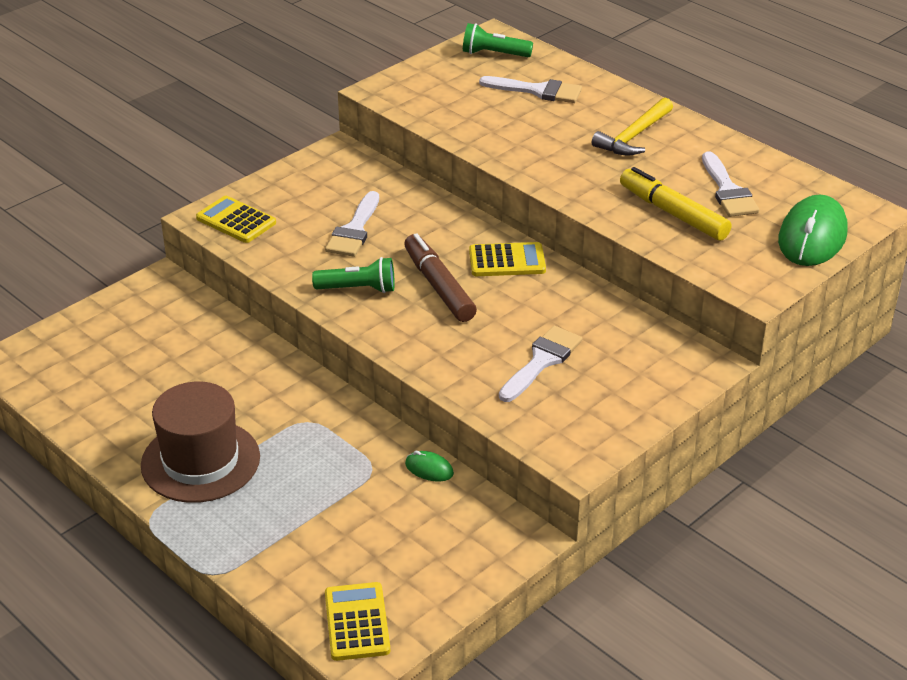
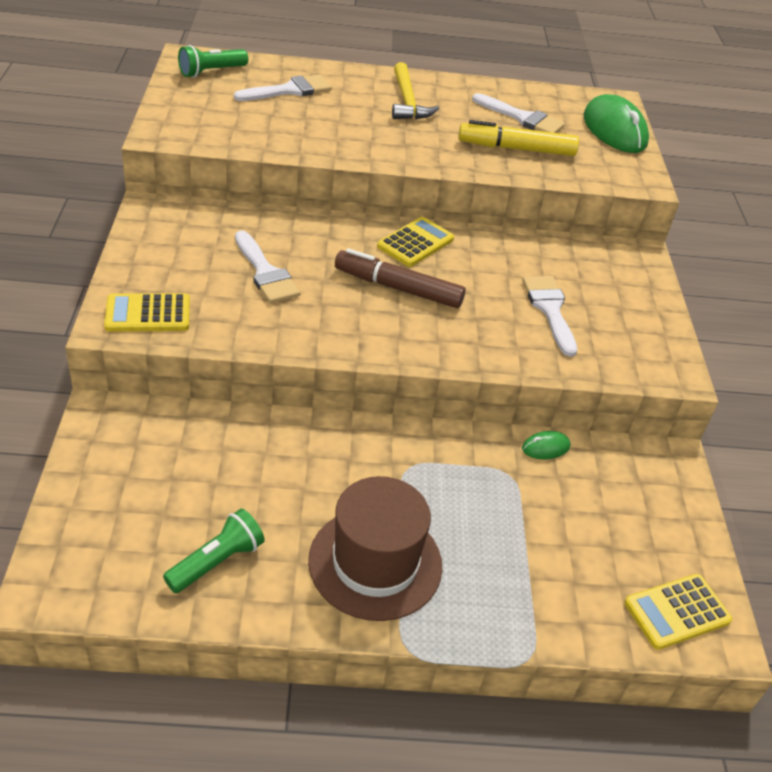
camera: 50 degrees left, 5 degrees up
(357, 622) = (677, 612): yellow calculator -> yellow calculator turned 60 degrees counterclockwise
(358, 289) = (342, 322): green flashlight -> green flashlight (217, 562)

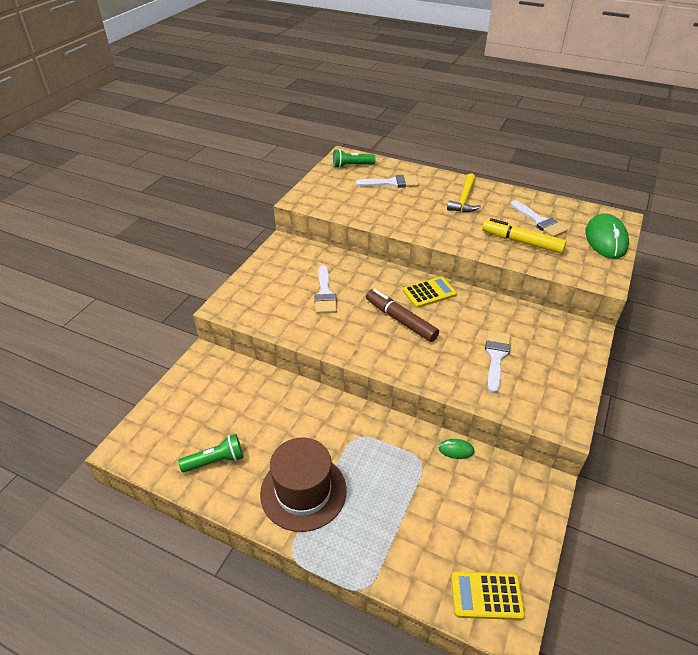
camera: 30 degrees right, 0 degrees up
(148, 314) = (245, 305): yellow calculator -> none

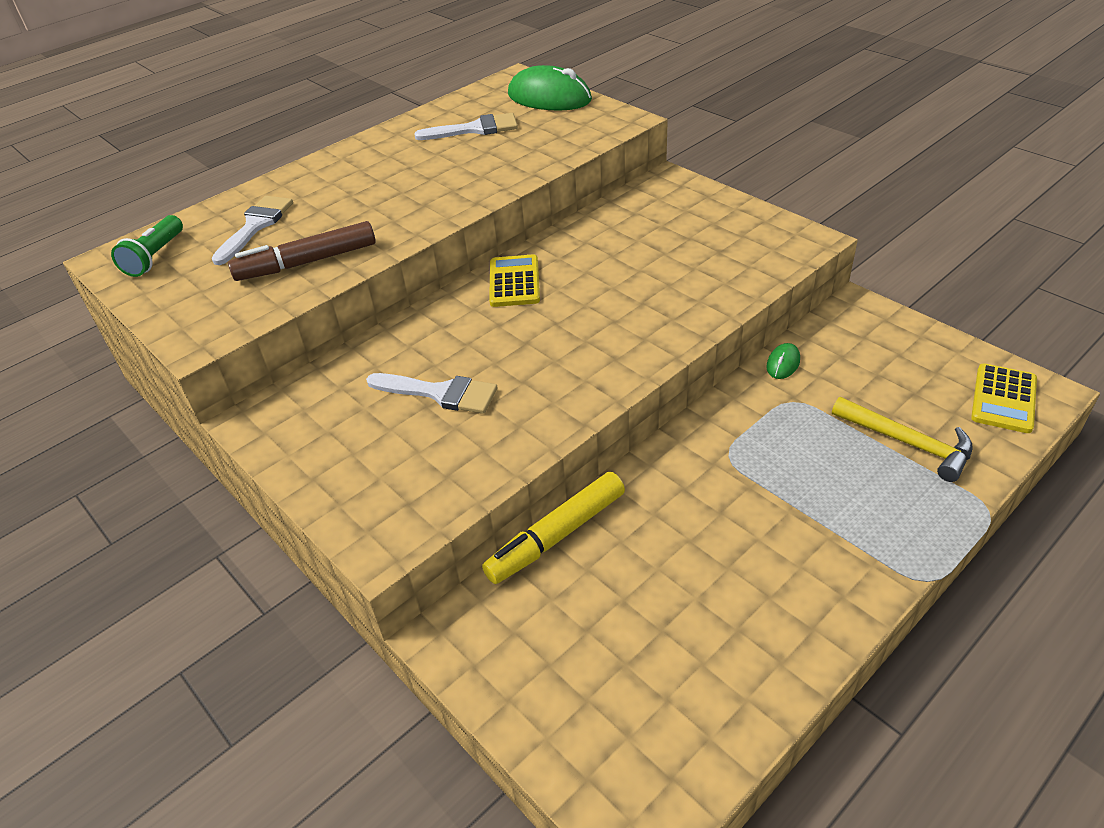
camera: 65 degrees left, 0 degrees up
(215, 461) = (720, 656): green flashlight -> none
(303, 491) = (814, 543): brown hat -> none
(400, 320) = (557, 324): brown marker -> brown marker (307, 262)
(464, 199) = (369, 172): yellow hammer -> yellow hammer (908, 443)
(496, 357) = (676, 258): white brush -> none
(521, 242) = (508, 153): yellow marker -> yellow marker (556, 536)

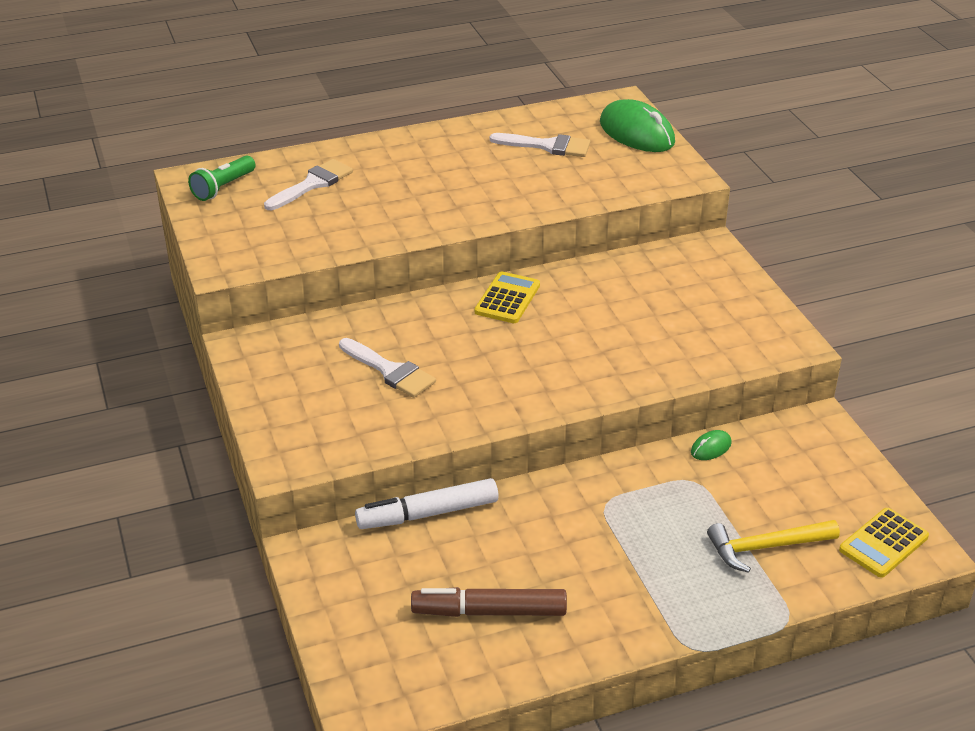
camera: 20 degrees right, 5 degrees down
(307, 262) = (335, 229): brown marker -> brown marker (489, 611)
(556, 536) = (428, 513): yellow marker -> white marker
(908, 443) = (765, 547): yellow hammer -> yellow hammer turned 105 degrees clockwise

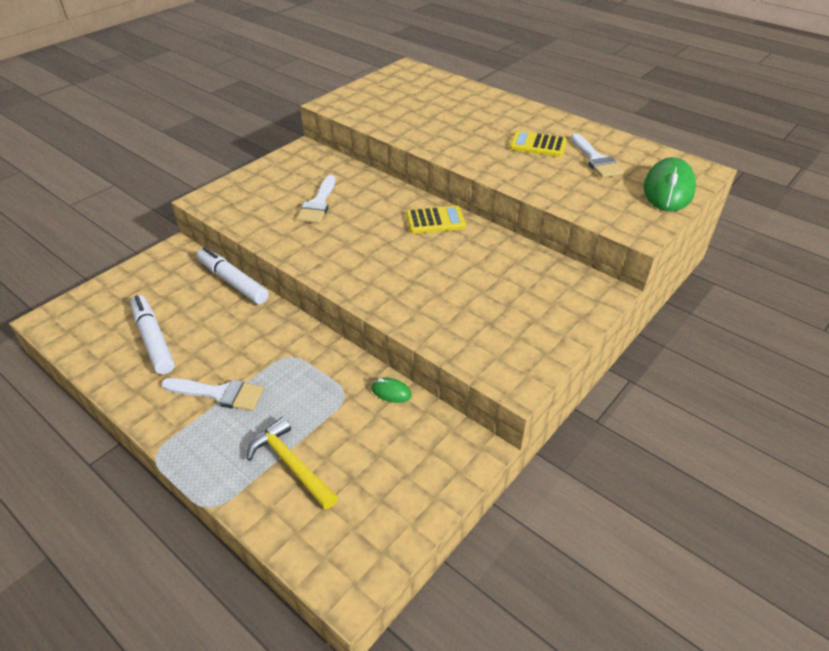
camera: 60 degrees right, 5 degrees up
(223, 187) = (409, 78): green flashlight -> none
(312, 184) = (444, 99): white brush -> white brush (219, 393)
(489, 611) = (153, 340): brown marker -> white marker
(883, 543) = (341, 548): yellow calculator -> yellow calculator (538, 145)

